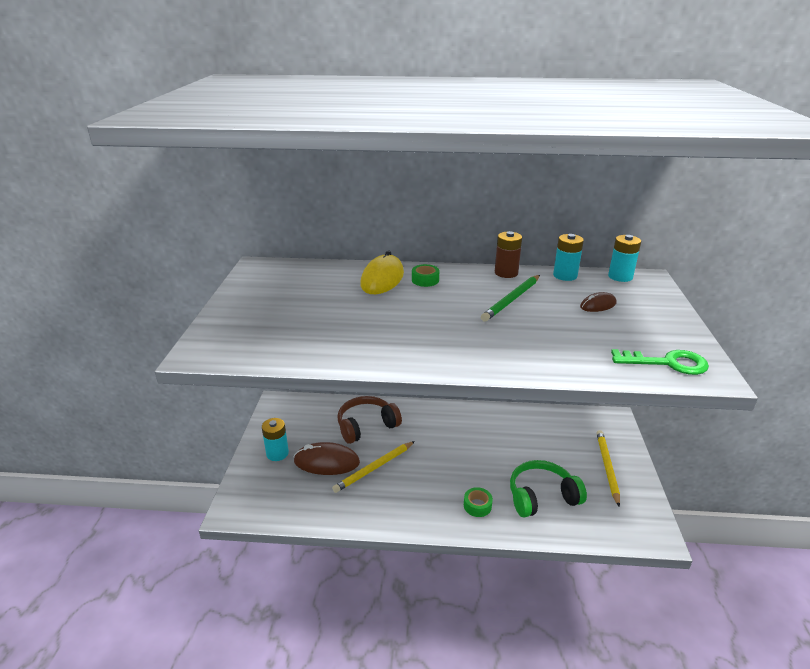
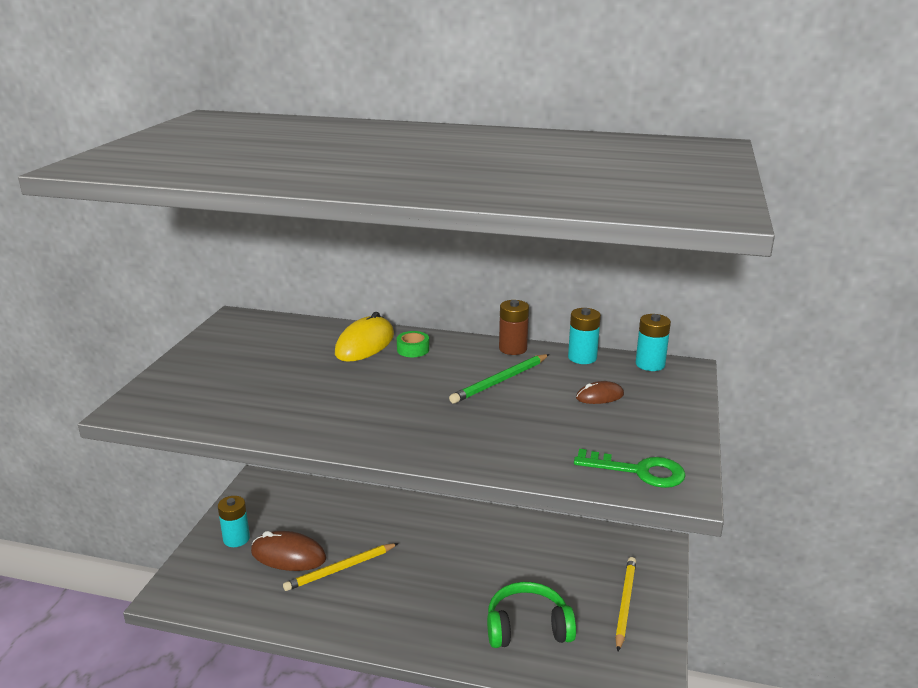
camera: 10 degrees right, 5 degrees down
(366, 426) = (349, 519): brown headphones -> none
(477, 506) = (445, 627): green tape -> none

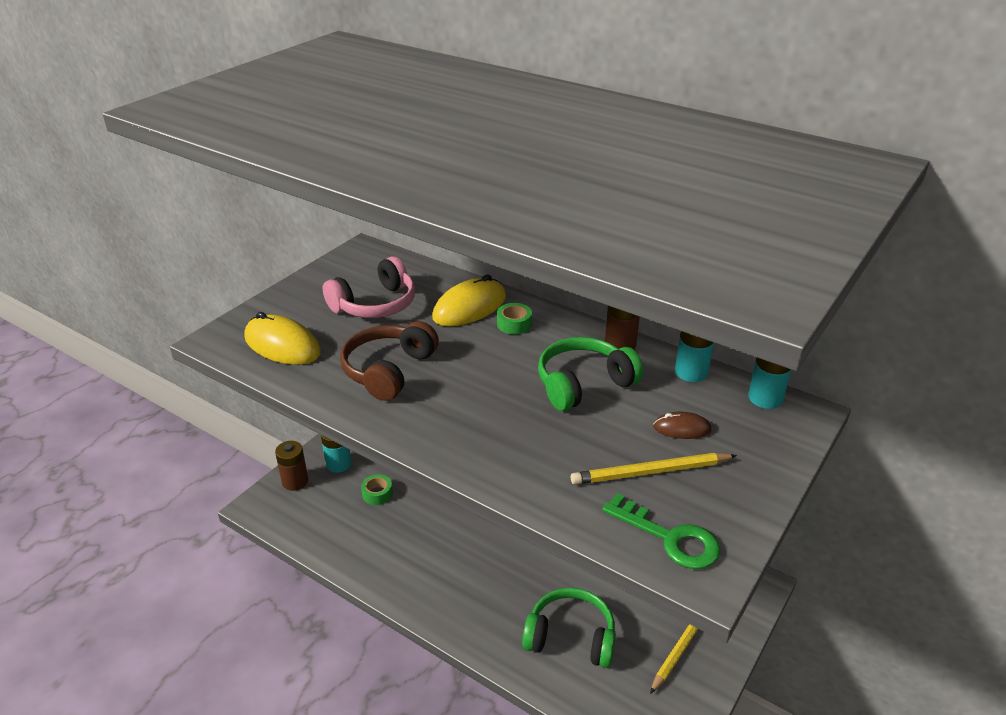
camera: 20 degrees right, 10 degrees up
(197, 564) = (295, 481): none -> brown battery
(200, 402) = (282, 345): none -> yellow mouse
(274, 356) = (375, 304): none -> pink headphones
(288, 555) = (377, 494): brown mouse -> green tape
(319, 403) = (388, 370): none -> brown headphones
(340, 569) = (418, 521): yellow pencil -> yellow pencil (650, 472)
(500, 381) = (583, 384): green pencil -> green headphones

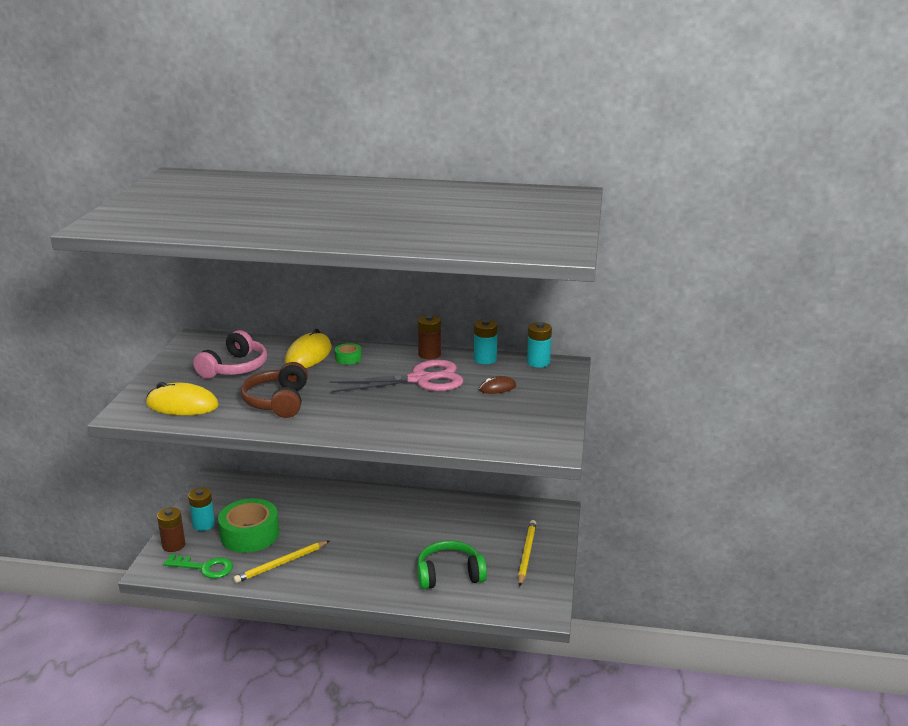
camera: 25 degrees left, 10 degrees down
(377, 494) = (250, 534): green tape -> green tape, size x2.27
(583, 384) = (420, 380): green headphones -> pink scissors
(650, 472) = (492, 412): yellow pencil -> yellow pencil (281, 564)
(670, 538) = (523, 439): green key -> green key (205, 567)

